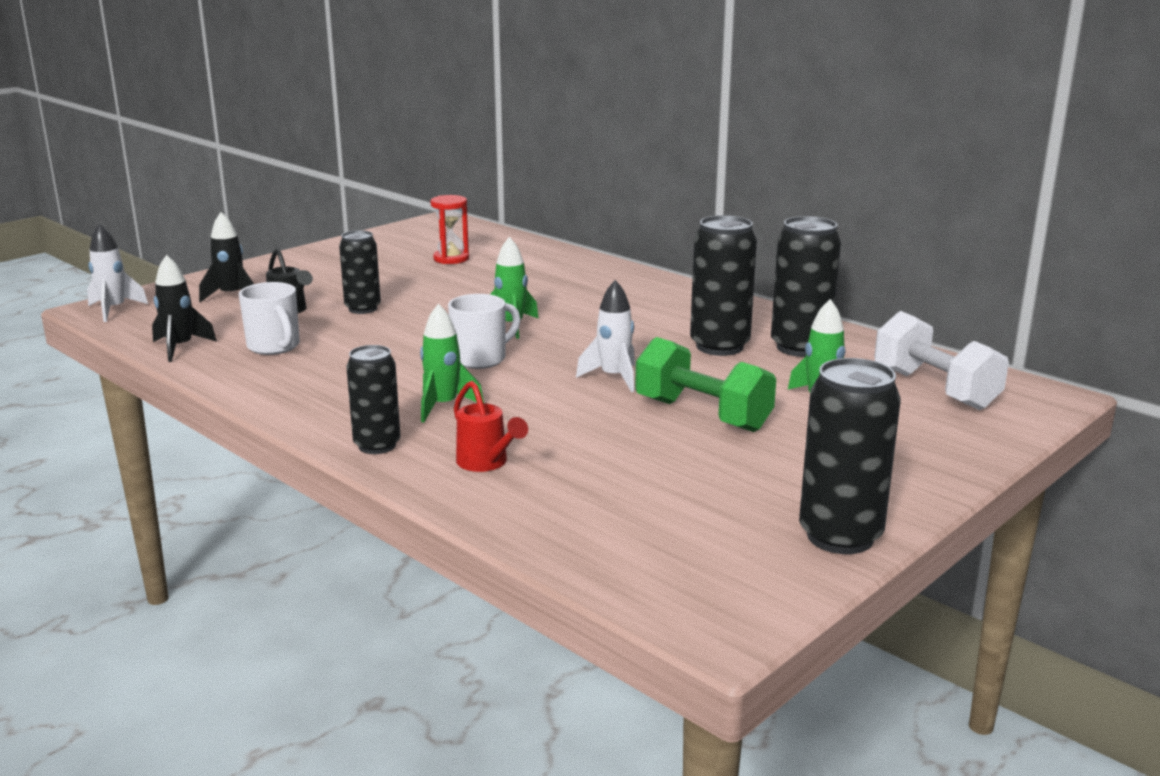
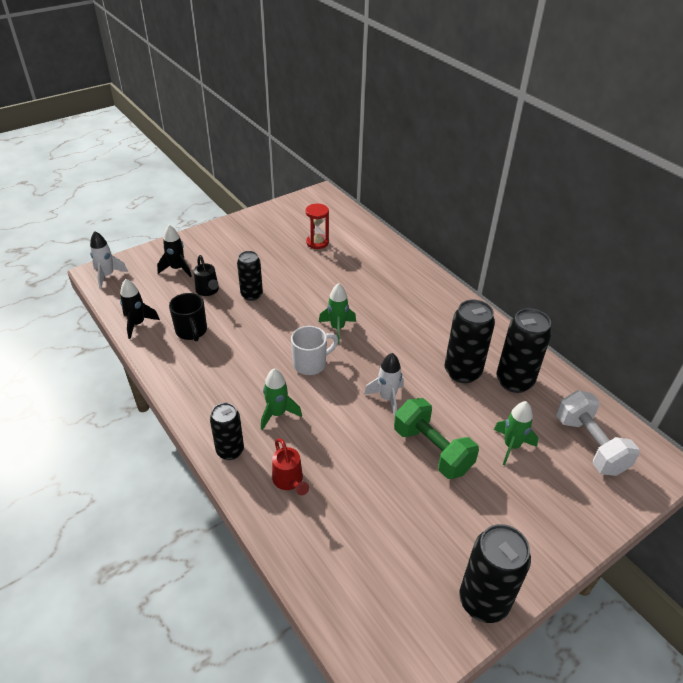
camera: 10 degrees right, 20 degrees up
(274, 347) = (192, 331): white mug -> black mug

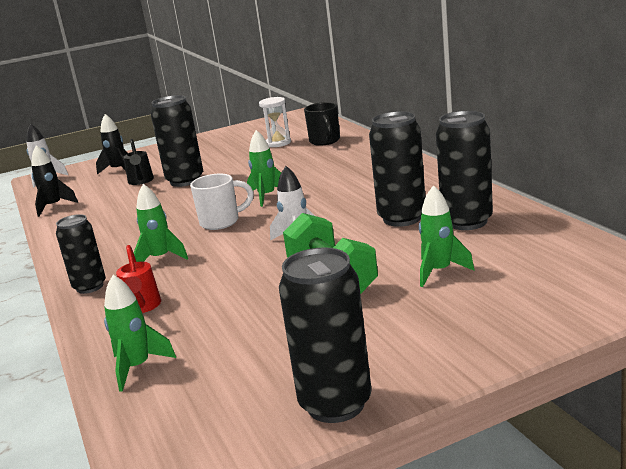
camera: 15 degrees right, 20 degrees down
(192, 331) = (105, 208): black mug -> black mug (325, 141)
(251, 295) = (185, 181): black can -> black can, size x1.53
(317, 242) = (278, 143): red hourglass -> white hourglass
(318, 559) = (137, 367): none -> green rocket
(590, 445) = (551, 267): white dumbbell -> none

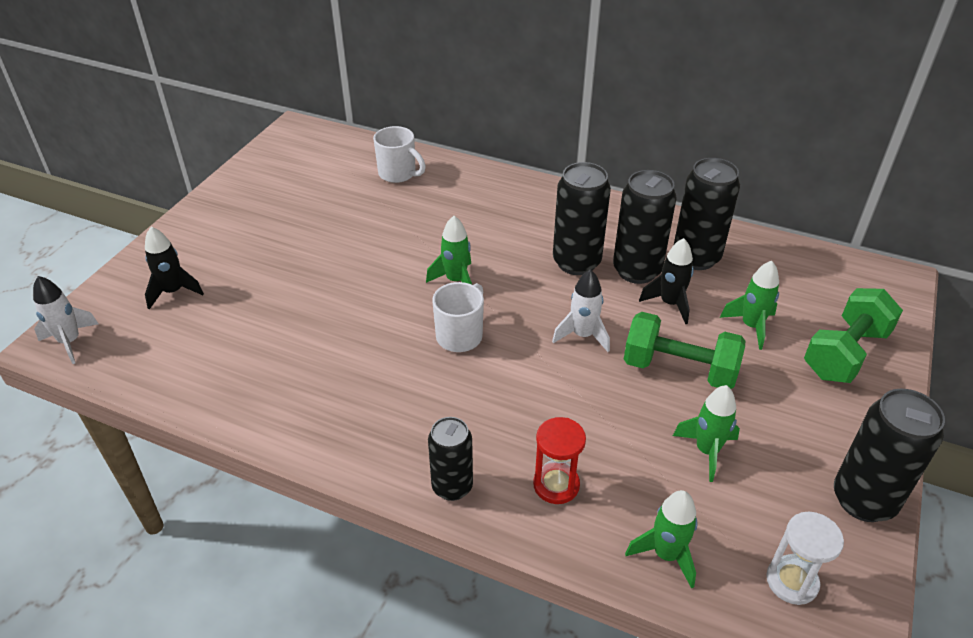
camera: 45 degrees left, 20 degrees up
(54, 206) = (178, 387): black rocket -> black rocket (670, 303)
(141, 181) = (245, 303): black watering can -> none
(142, 307) = (556, 485): red watering can -> red hourglass
(160, 258) = (471, 413): green rocket -> green rocket (706, 451)
(185, 181) = (310, 284): black can -> black can (576, 262)
(278, 143) = (341, 189): white hourglass -> white hourglass (792, 581)
(325, 141) = (398, 174): black mug -> white mug
(499, 312) = (845, 353): none -> green dumbbell

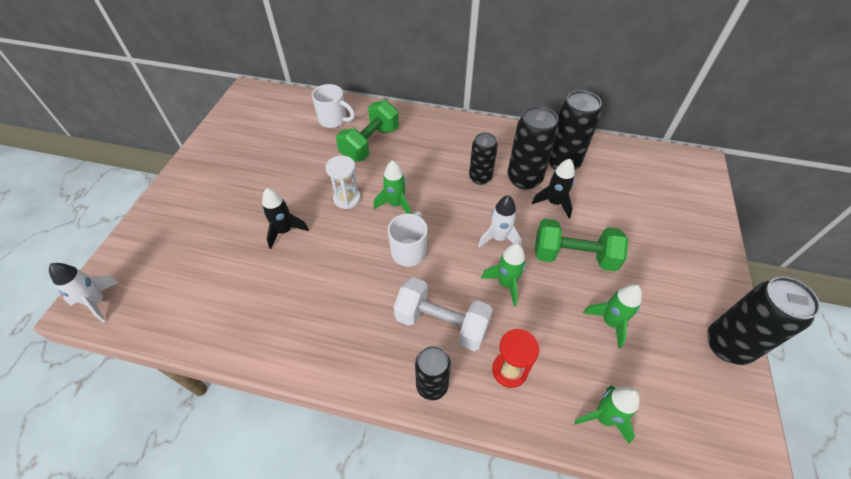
camera: 10 degrees left, 10 degrees up
(173, 292) = (177, 244): black rocket -> black rocket (284, 231)
(482, 421) = (442, 323): none -> white dumbbell
(576, 262) = (480, 178): black can -> black can, size x0.65
(751, 326) = (614, 213): green rocket -> green rocket (506, 284)
(792, 581) = (697, 424): white hourglass -> white hourglass (347, 199)
(845, 353) = (682, 226): green dumbbell -> green dumbbell (370, 144)

